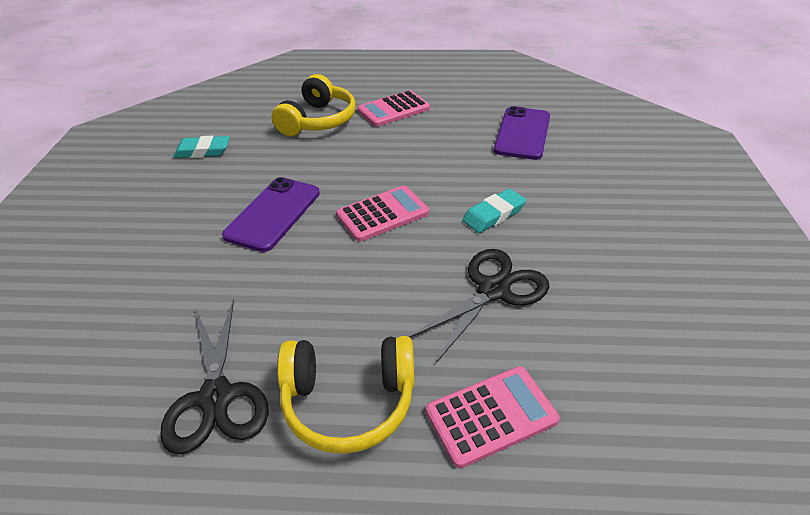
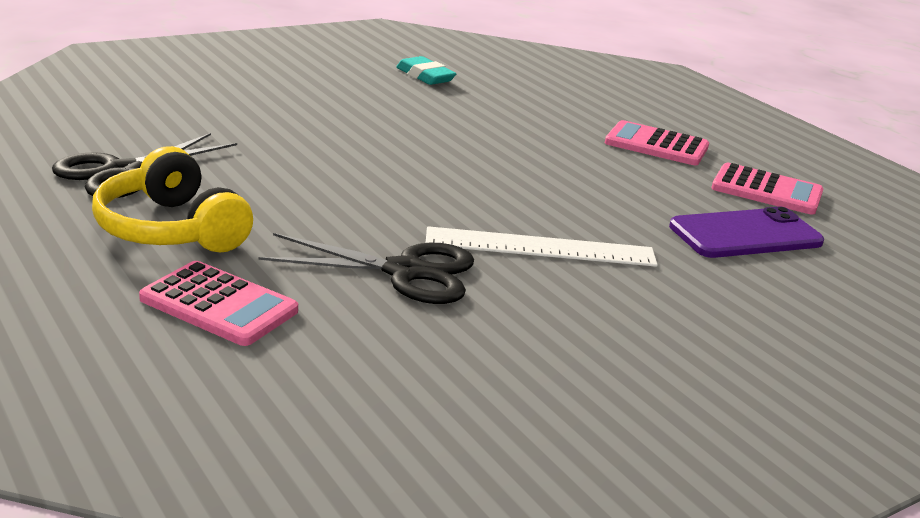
camera: 50 degrees right, 15 degrees down
(273, 214) = (377, 132): purple phone -> none
(318, 121) = (563, 112): yellow headphones -> none
(383, 214) = (451, 184): pink calculator -> pink calculator (766, 191)
(493, 215) = (540, 247): turquoise eraser -> white ruler

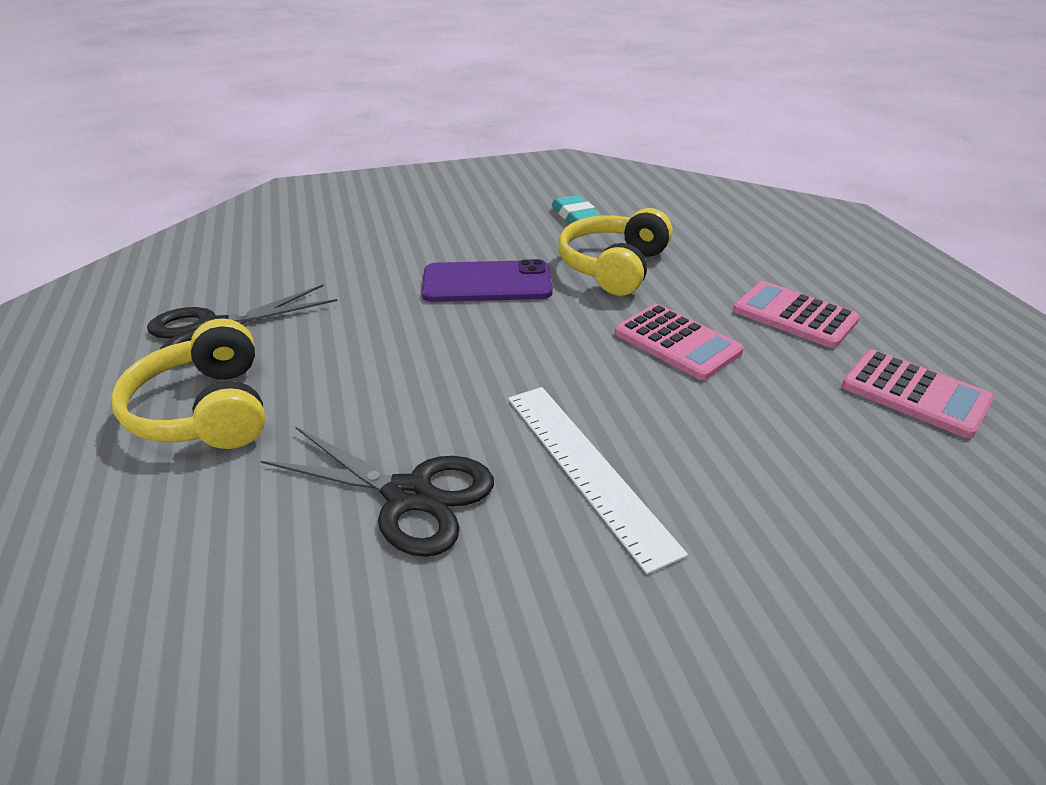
camera: 20 degrees right, 10 degrees up
(219, 305) = (179, 529): pink calculator -> pink calculator (677, 343)
(484, 115) = (613, 267): none -> yellow headphones
(540, 247) = (587, 468): white ruler -> white ruler turned 45 degrees clockwise
(745, 235) = (863, 468): purple phone -> purple phone (487, 283)

